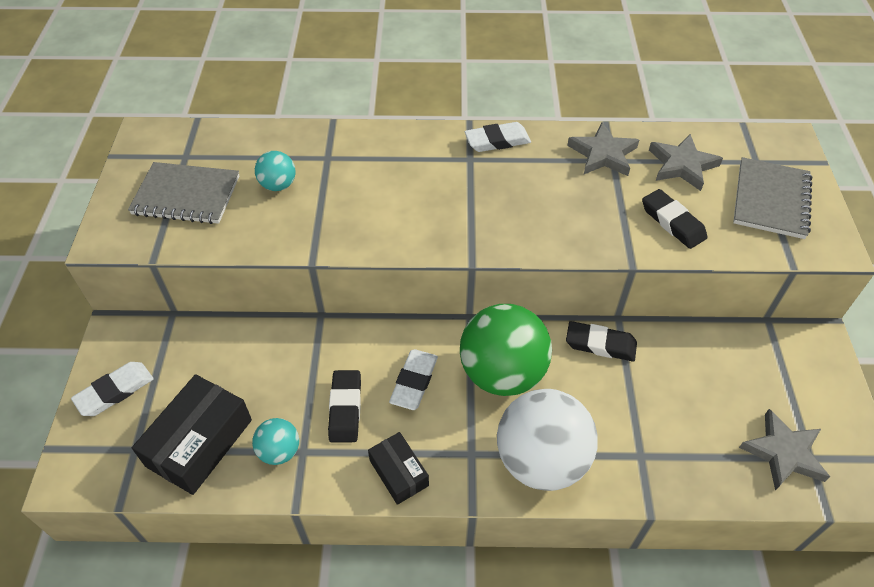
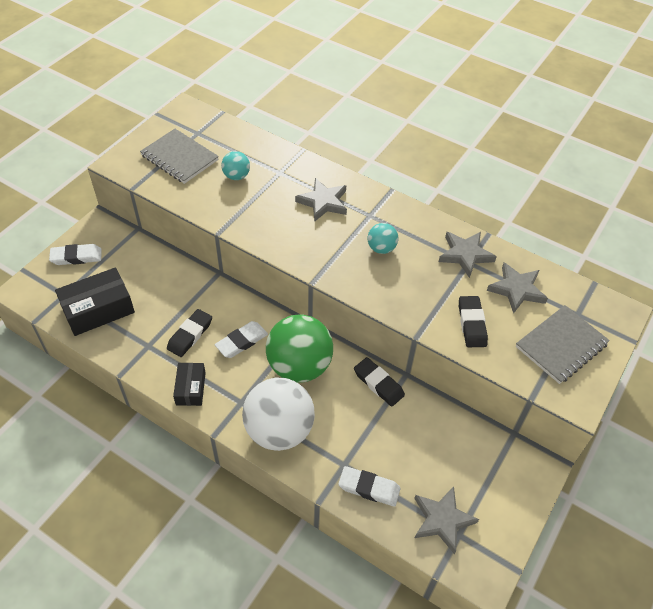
camera: 30 degrees right, 0 degrees up
(279, 451) = (136, 338): turquoise ball -> turquoise ball (381, 248)
(406, 168) = (323, 202): none -> grey star
(497, 141) = (399, 211): white eraser -> white eraser (369, 488)

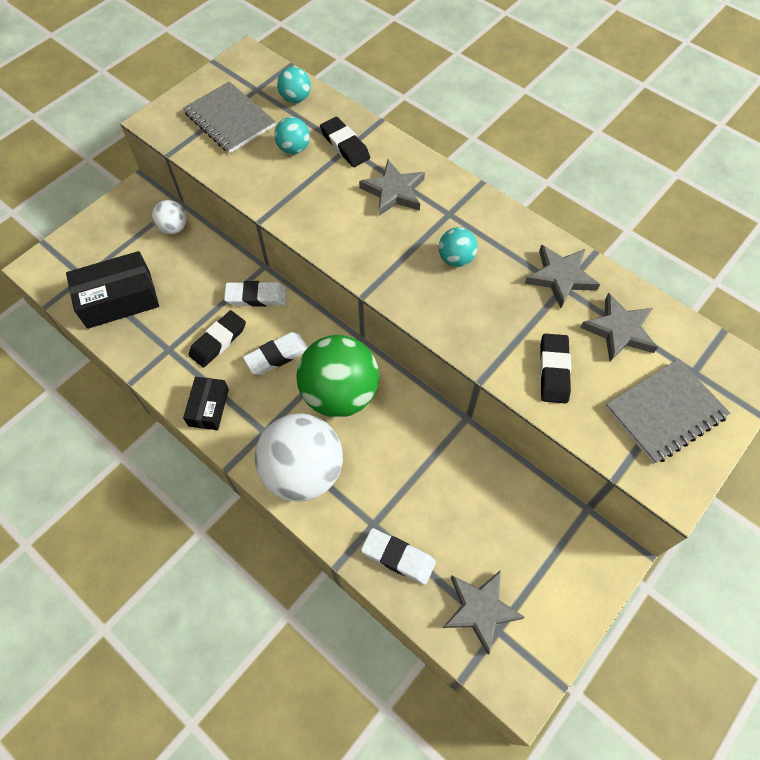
camera: 10 degrees right, 10 degrees up
(76, 257) = (104, 232): white eraser -> white eraser (256, 296)
(136, 249) = (173, 228): none -> white ball
(231, 138) = (295, 98): none -> turquoise ball
(378, 384) = (431, 426): black eraser -> black eraser (345, 145)

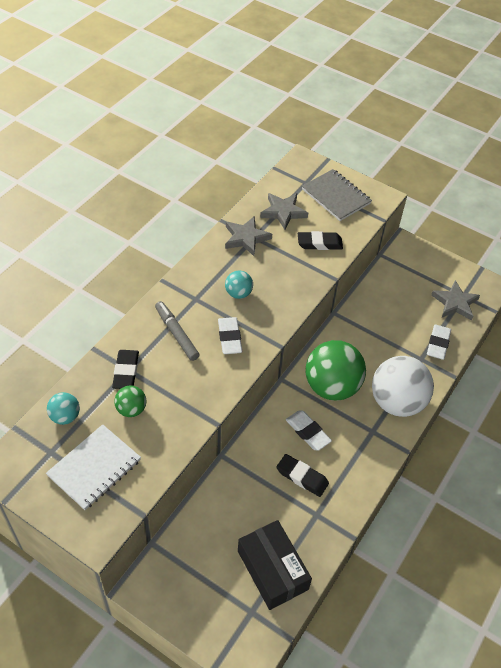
camera: 100 degrees left, 10 degrees down
(173, 228) = (185, 540): white ball -> none
(209, 407) = (362, 472): black box -> none
(229, 120) = (94, 468): grey notebook -> white notebook
(256, 296) = (254, 456): white eraser -> white eraser (229, 338)
(294, 149) = (131, 409): turquoise ball -> green ball
(345, 145) = (126, 371): black eraser -> black eraser turned 45 degrees counterclockwise
(393, 191) = (176, 334): grey star -> grey marker

